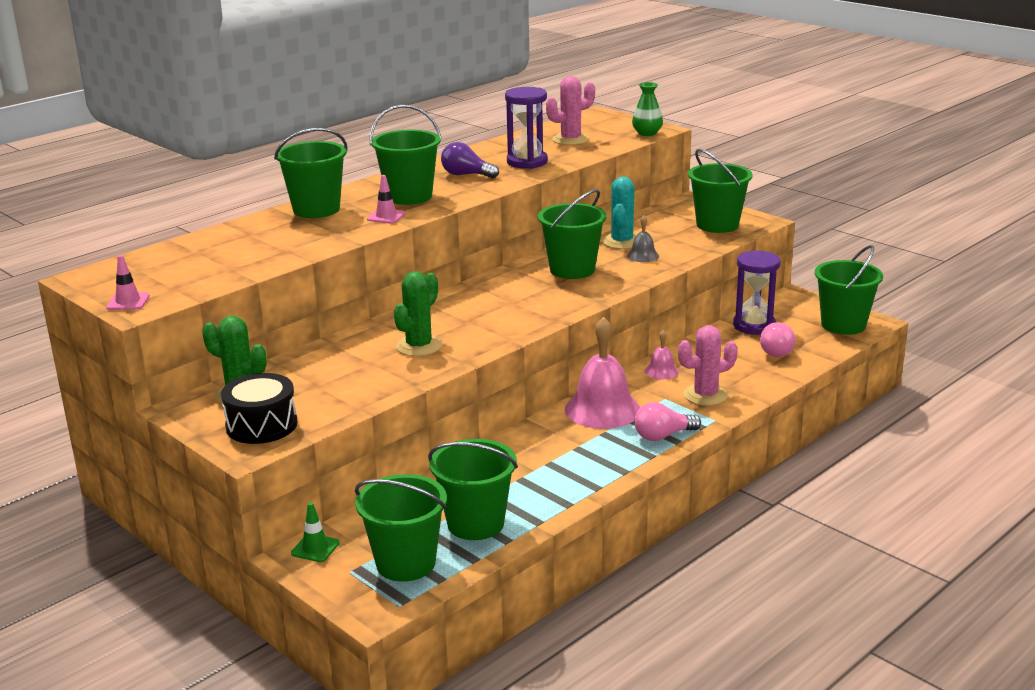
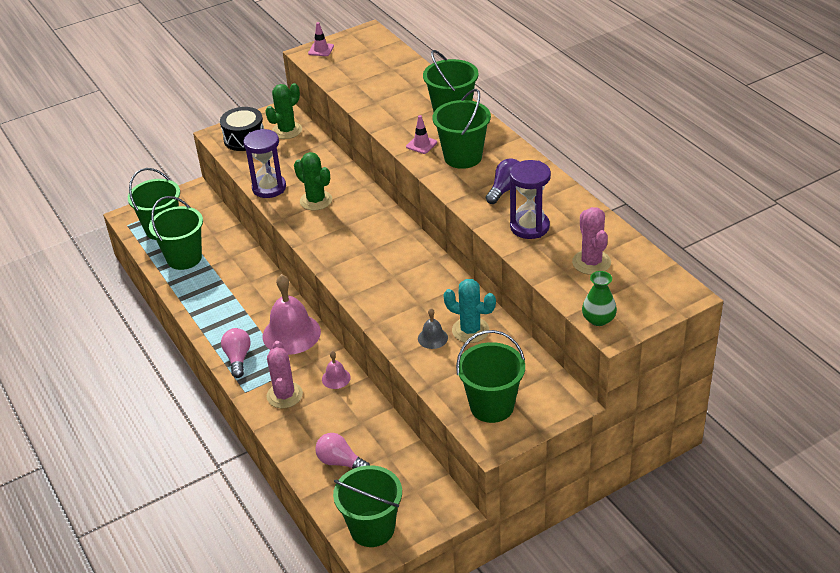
camera: 105 degrees right, 15 degrees up
(315, 548) = (197, 198): green traffic cone -> none
(572, 270) = (418, 290): green bucket -> none
(754, 326) = (395, 460): purple hourglass -> purple hourglass (269, 188)

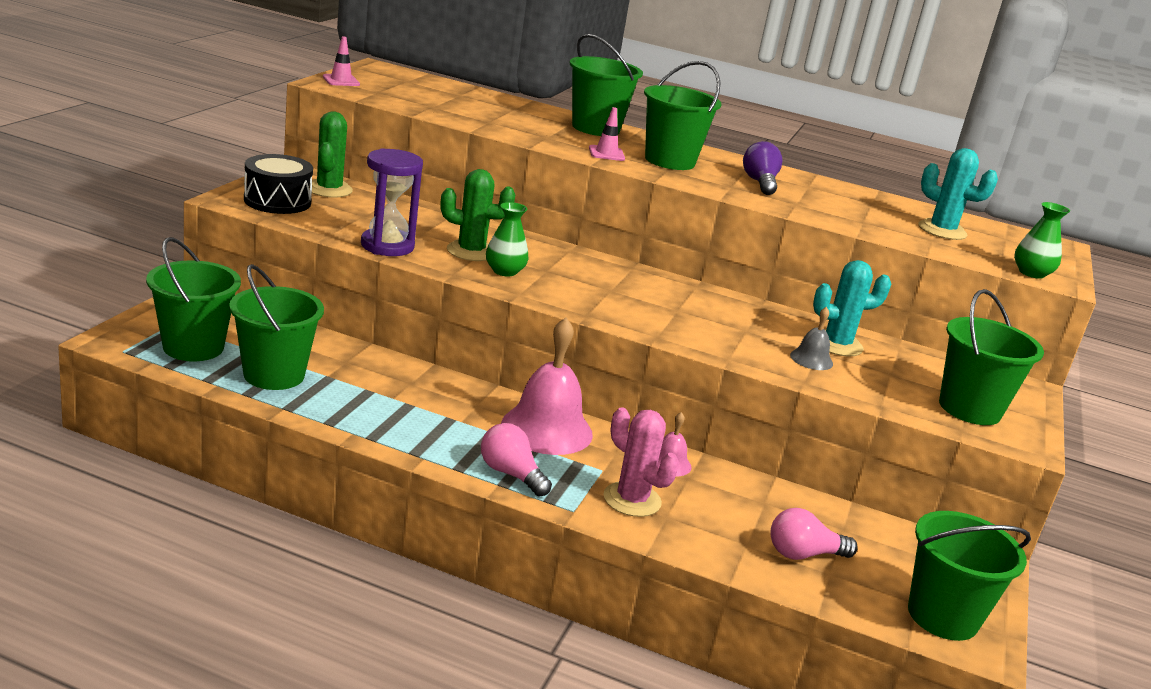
camera: 45 degrees left, 15 degrees down
(318, 222) = (504, 271): none -> green vase
(529, 227) = (837, 209): purple hourglass -> none
(591, 262) = (942, 230): pink cactus -> turquoise cactus

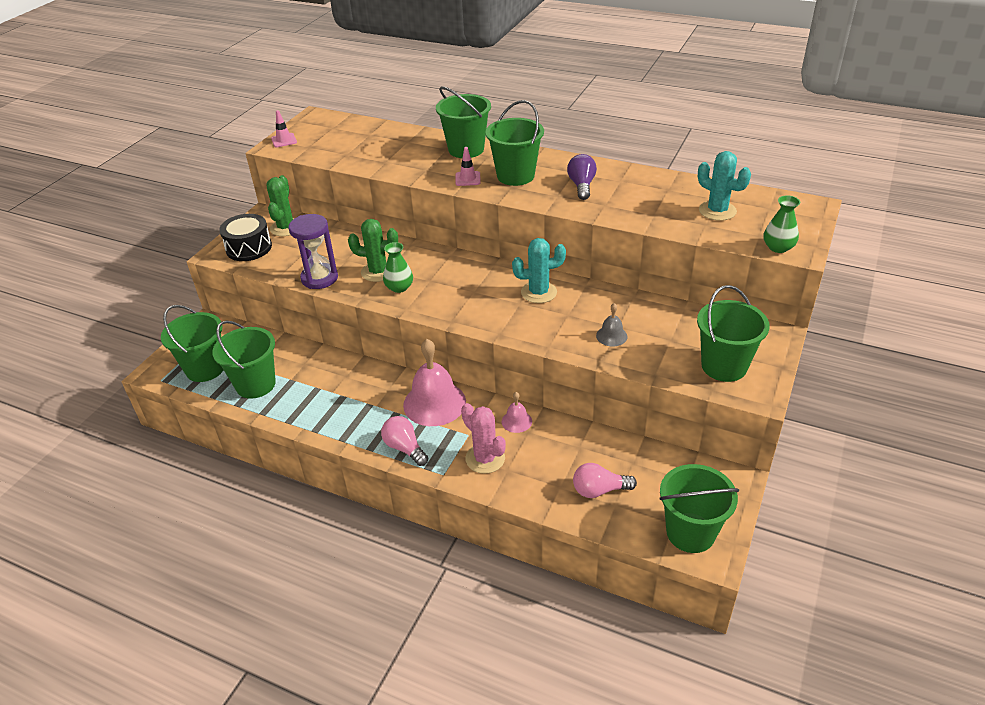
camera: 10 degrees right, 15 degrees up
(837, 344) = (635, 316): turquoise cactus -> turquoise cactus (539, 292)

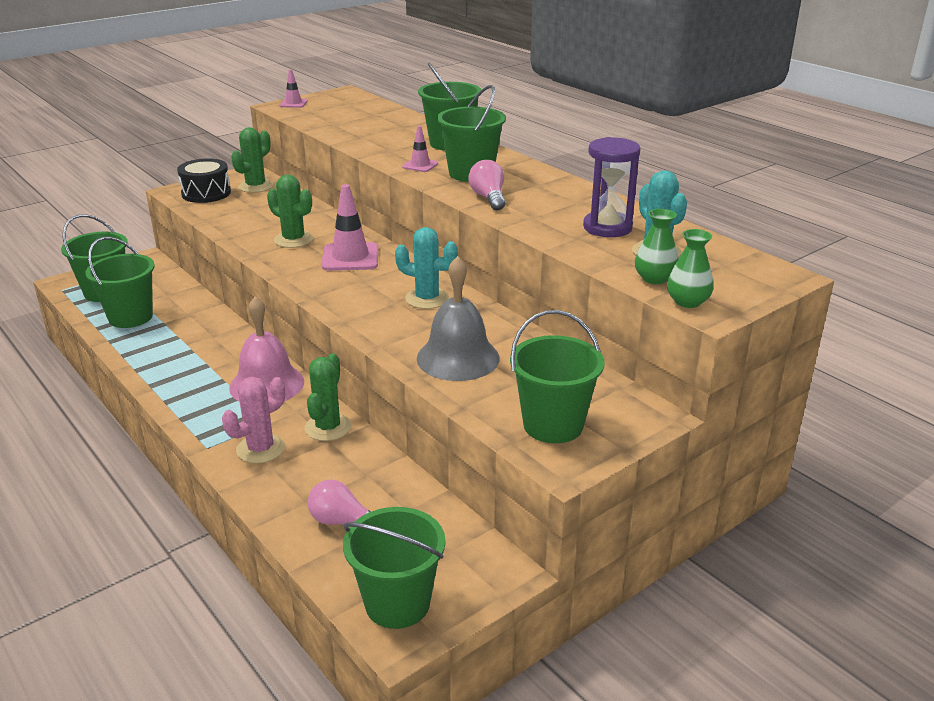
camera: 25 degrees right, 10 degrees down
(319, 278) = (236, 231): purple hourglass -> purple hourglass (607, 227)
(399, 287) = (297, 257): green vase -> green vase (654, 278)
(404, 448) = (197, 412): pink light bulb -> pink light bulb (488, 198)
(442, 274) = (350, 257): none -> pink traffic cone
(485, 458) = (260, 449): pink cactus -> pink cactus turned 60 degrees clockwise
(516, 421) = (328, 427): pink bell -> green cactus
(581, 186) = (529, 196): purple light bulb -> none
(611, 336) = (458, 358): grey bell -> grey bell, size x2.11

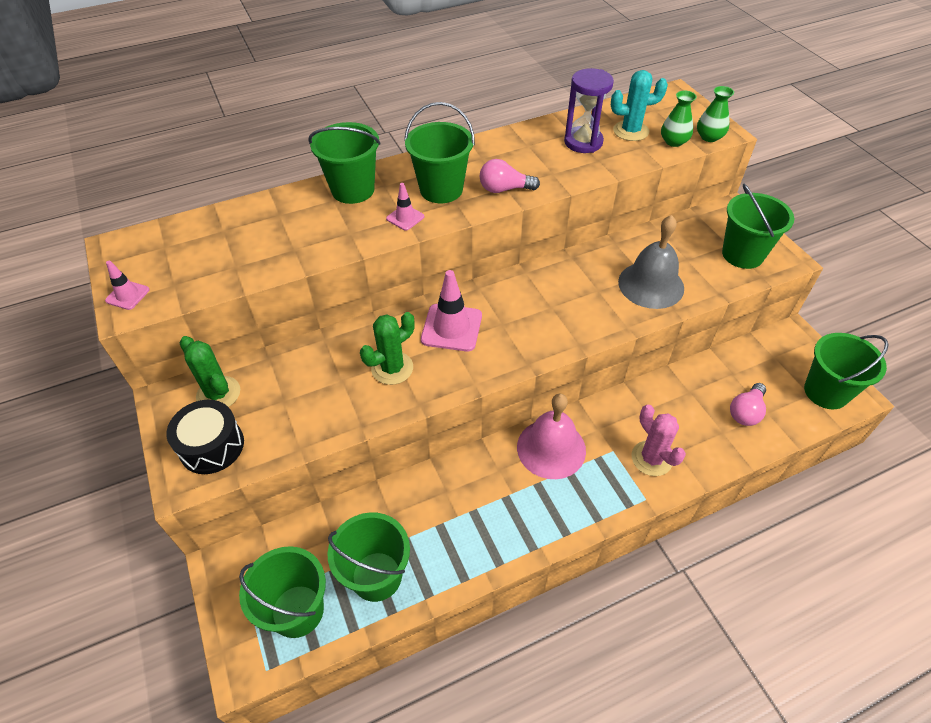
camera: 75 degrees left, 20 degrees up
(328, 427) = (626, 409): green cactus -> none
(427, 298) = (550, 287): turquoise cactus -> none

